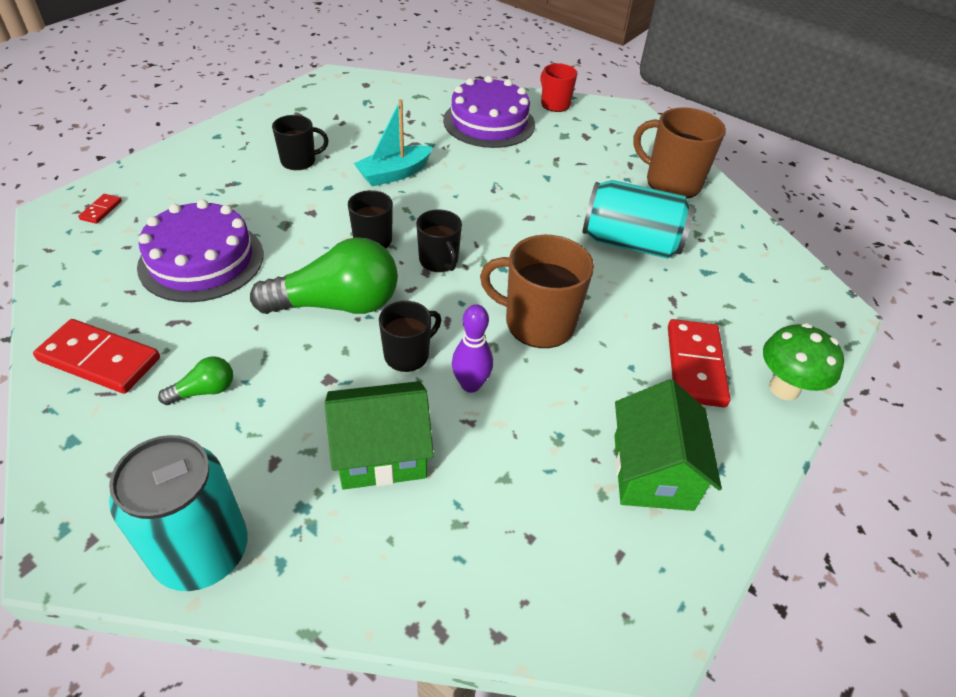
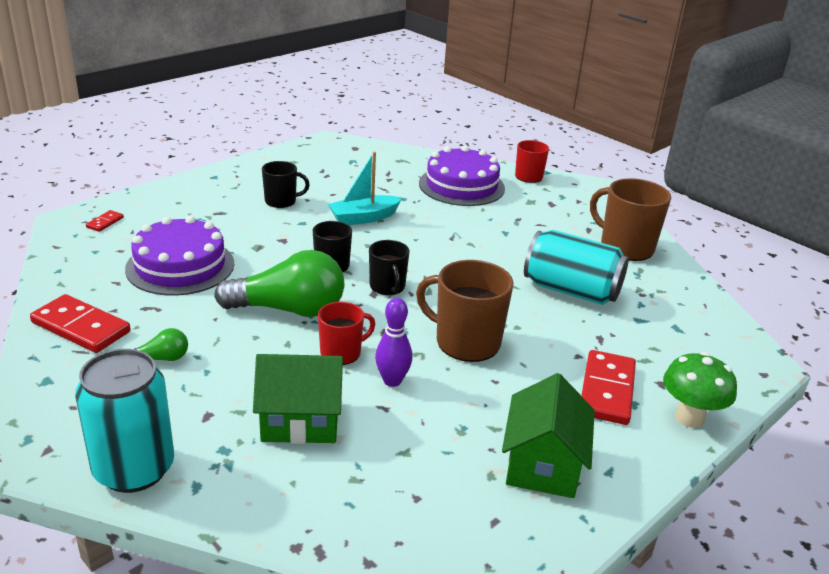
camera: 10 degrees right, 15 degrees down
(407, 355) = (341, 352): black mug -> red mug

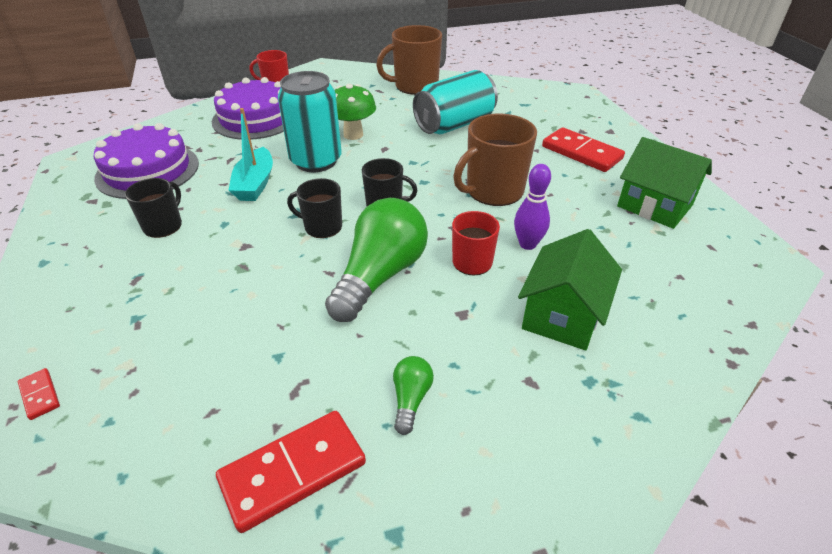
camera: 60 degrees left, 10 degrees up
(134, 469) = (602, 465): turquoise can -> turquoise can (316, 161)
(180, 266) = (226, 340): purple cake -> purple cake (147, 170)
(689, 418) = (621, 135): green mushroom -> green mushroom (353, 135)

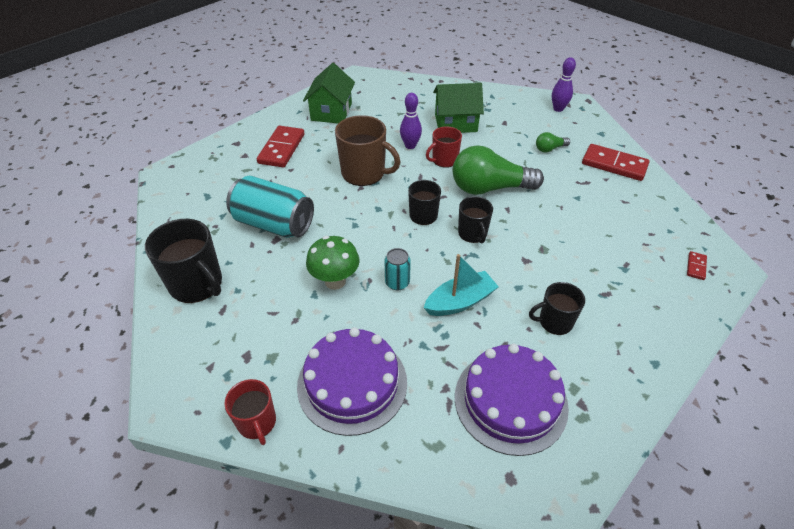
camera: 120 degrees left, 5 degrees up
(316, 161) = (397, 282): turquoise can -> turquoise can, size x0.48
(415, 86) = (197, 284): brown mug -> black mug
(535, 515) = (558, 109): none -> purple bowling pin

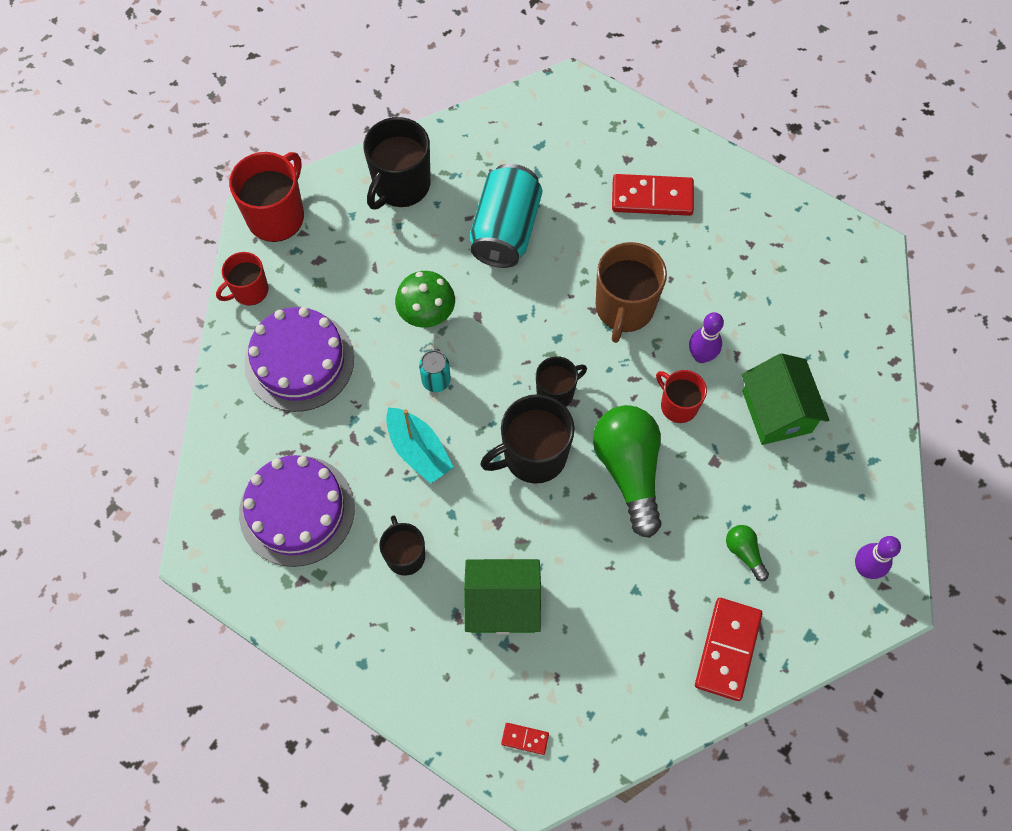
camera: 80 degrees right, 20 degrees up
(179, 388) = (277, 216): none -> red mug
(331, 112) = (757, 236): green house -> green house (502, 604)
(472, 233) = (533, 455): black mug -> black mug, size x1.65

